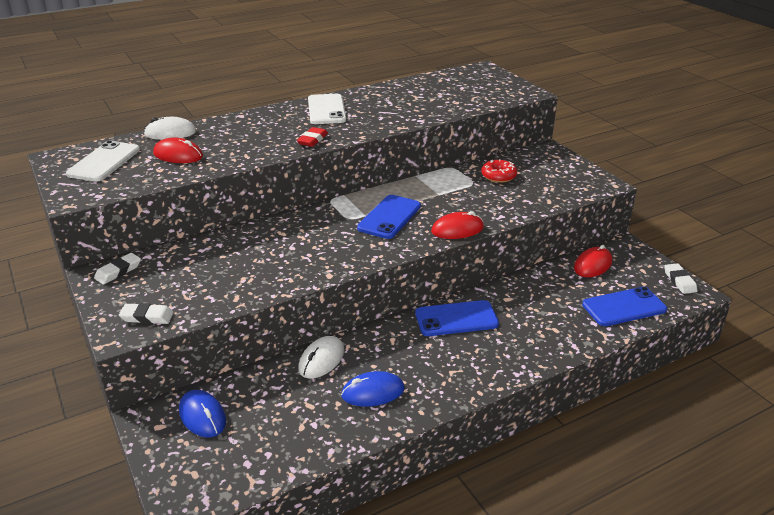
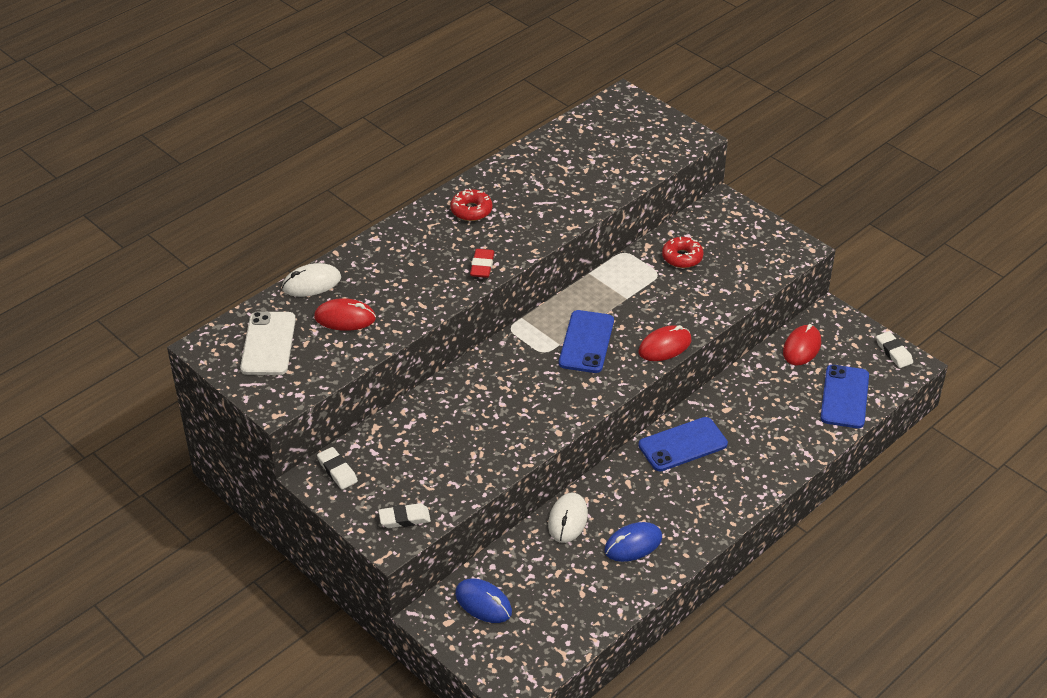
camera: 15 degrees left, 10 degrees up
(118, 271) = (337, 471): white eraser -> white eraser turned 60 degrees counterclockwise
(326, 110) = (471, 210): white phone -> red donut
(624, 307) = (845, 397): blue phone -> blue phone turned 45 degrees counterclockwise

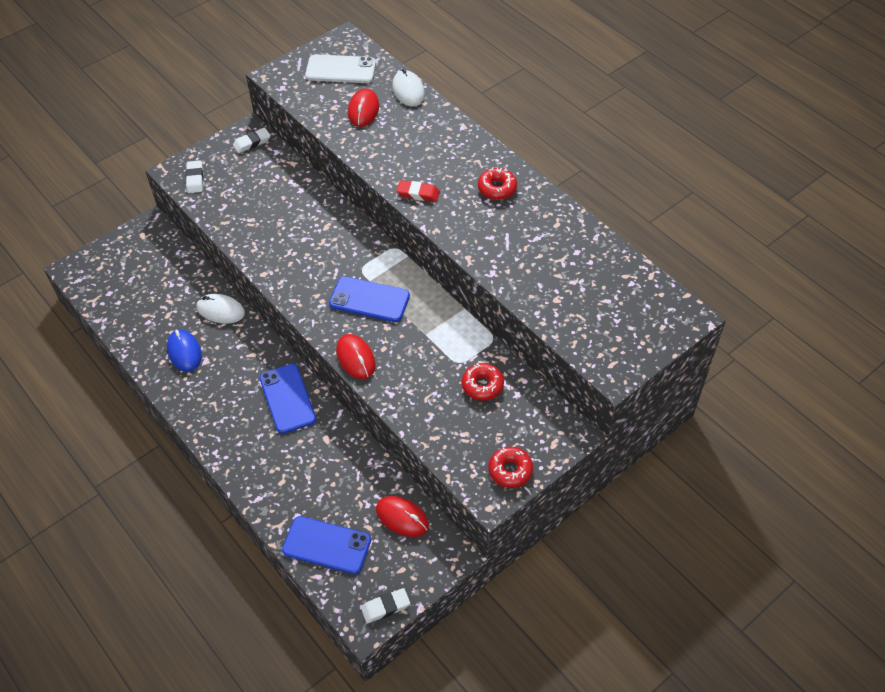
camera: 95 degrees right, 10 degrees up
(483, 603) = (153, 255): blue mouse -> none
(771, 238) = (510, 470): none -> red donut

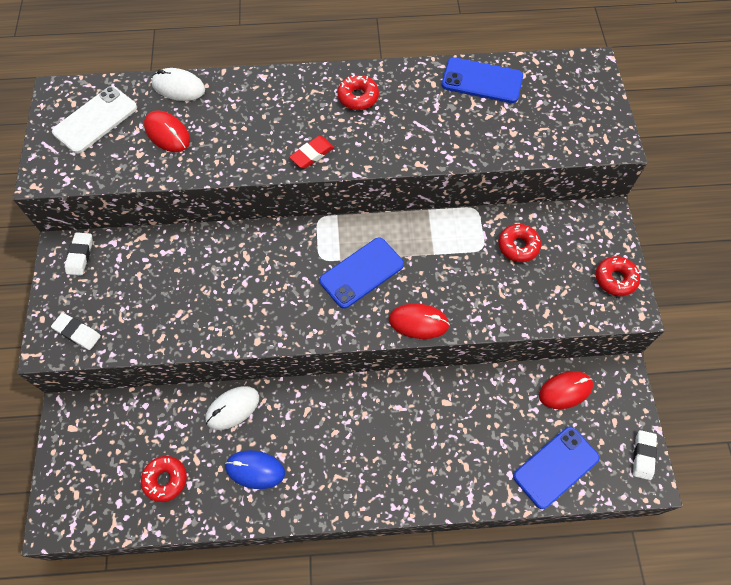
camera: 55 degrees left, 10 degrees up
(142, 307) = (165, 479): none -> red donut
(287, 398) = (380, 409): blue phone -> blue phone (482, 81)

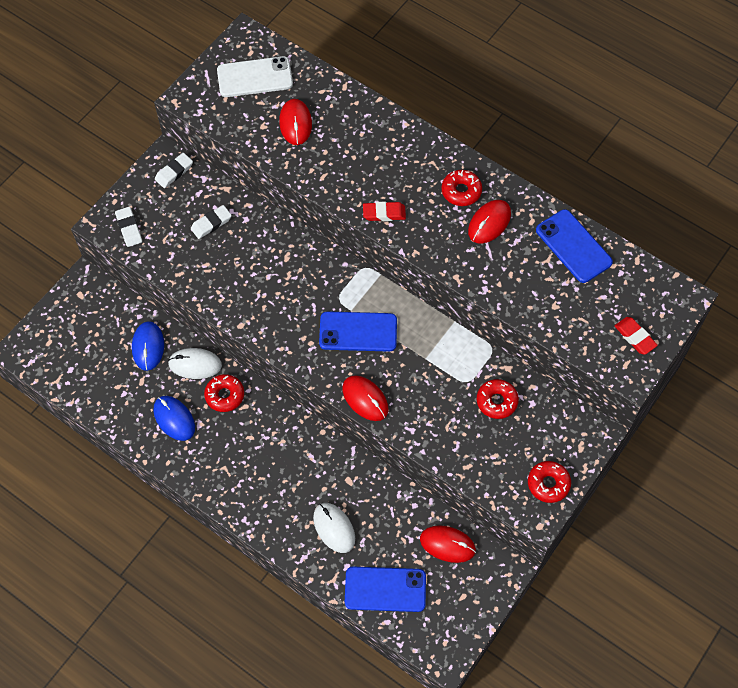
camera: 40 degrees right, 0 degrees up
(165, 479) = (111, 378): red donut -> red donut (224, 395)
(176, 425) = (148, 347): none -> blue mouse
(178, 87) = (335, 90): white mouse -> white mouse (334, 528)
(403, 106) = (489, 223): none -> red mouse
(591, 115) = (635, 337): none -> red eraser
(643, 455) = (459, 636): white eraser -> white eraser (211, 223)

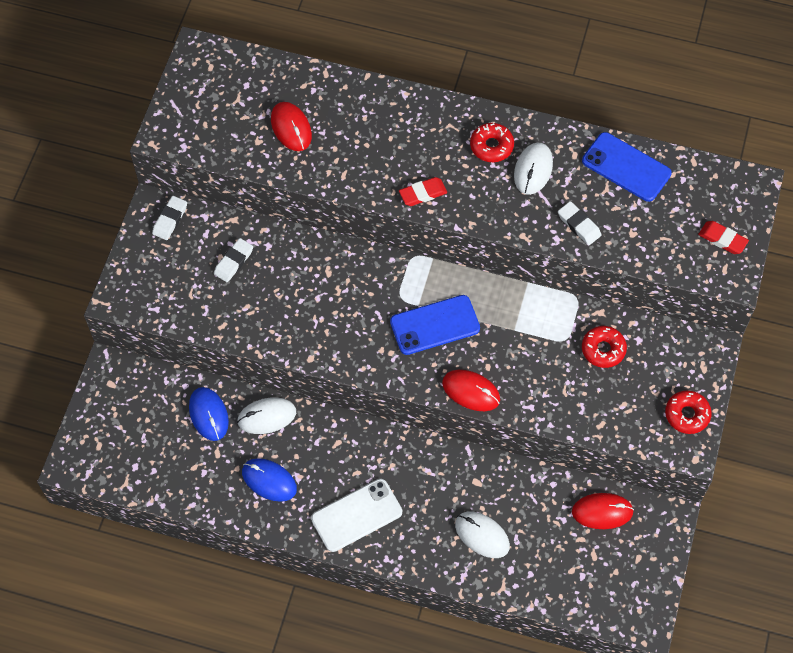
camera: 20 degrees left, 0 degrees up
(129, 228) = (147, 295): white eraser -> white eraser (579, 225)
(224, 395) = (312, 438): red donut -> none
(255, 77) = (227, 92): white phone -> white phone (357, 515)
(385, 589) = (559, 578): blue phone -> none
(489, 223) = (533, 170): red mouse -> white mouse

